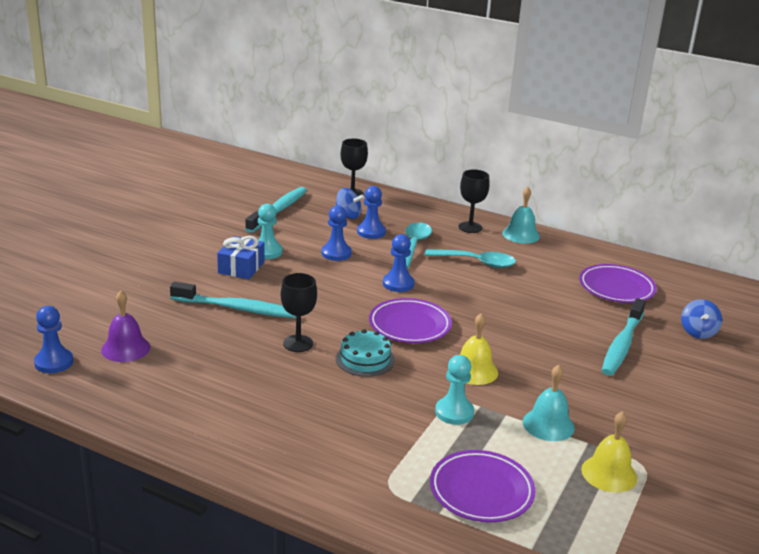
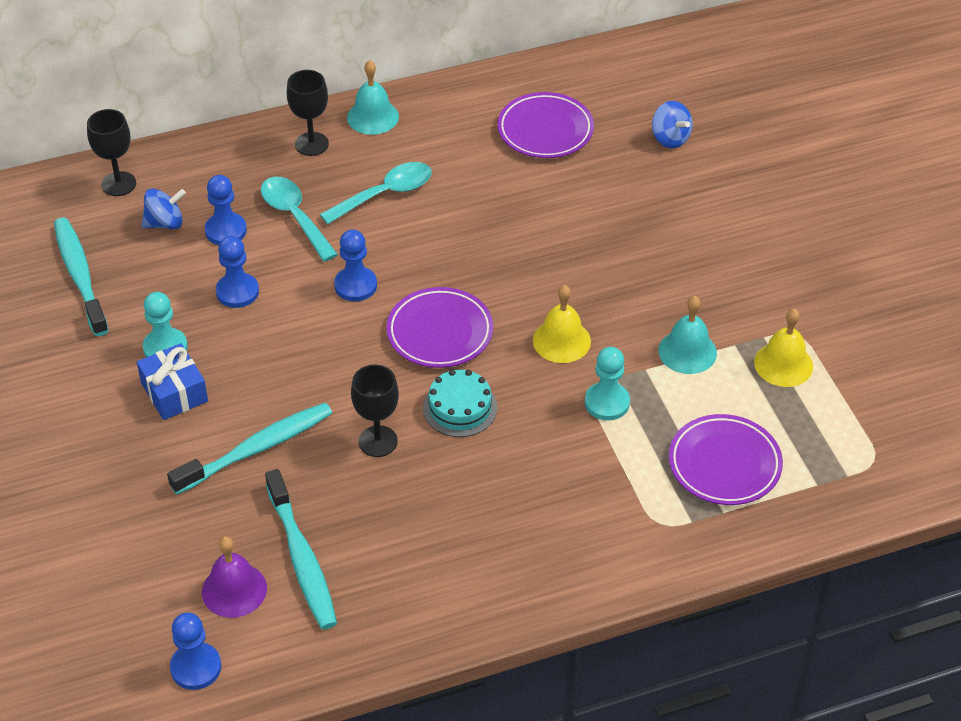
camera: 45 degrees left, 20 degrees up
(622, 344) = (632, 205): turquoise toothbrush -> turquoise toothbrush (301, 558)

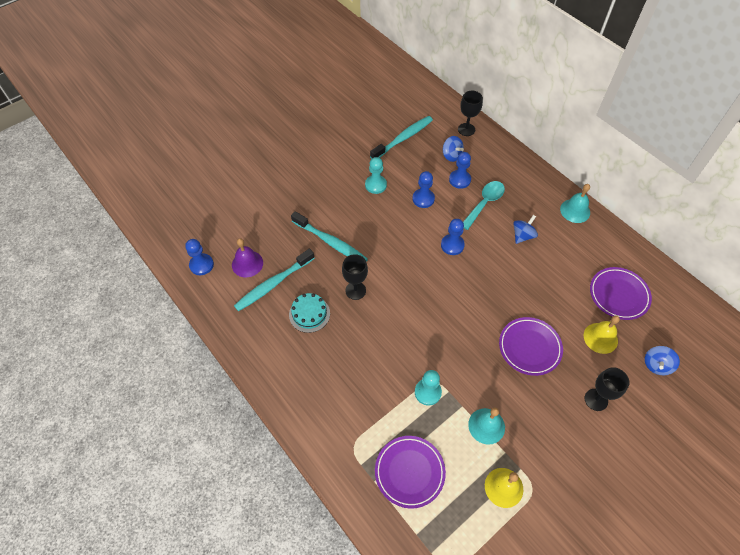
camera: 70 degrees right, 10 degrees up
(174, 392) = (351, 198): blue gift -> none
(311, 144) = (538, 192): black goblet -> black goblet (596, 399)
(385, 194) = (522, 236): turquoise spoon -> blue spinning top
(440, 332) = (439, 293): purple plate -> purple plate (529, 347)
(460, 408) = (392, 320): turquoise cake -> turquoise cake (309, 314)
(561, 341) = (462, 354): yellow bell -> yellow bell (600, 338)

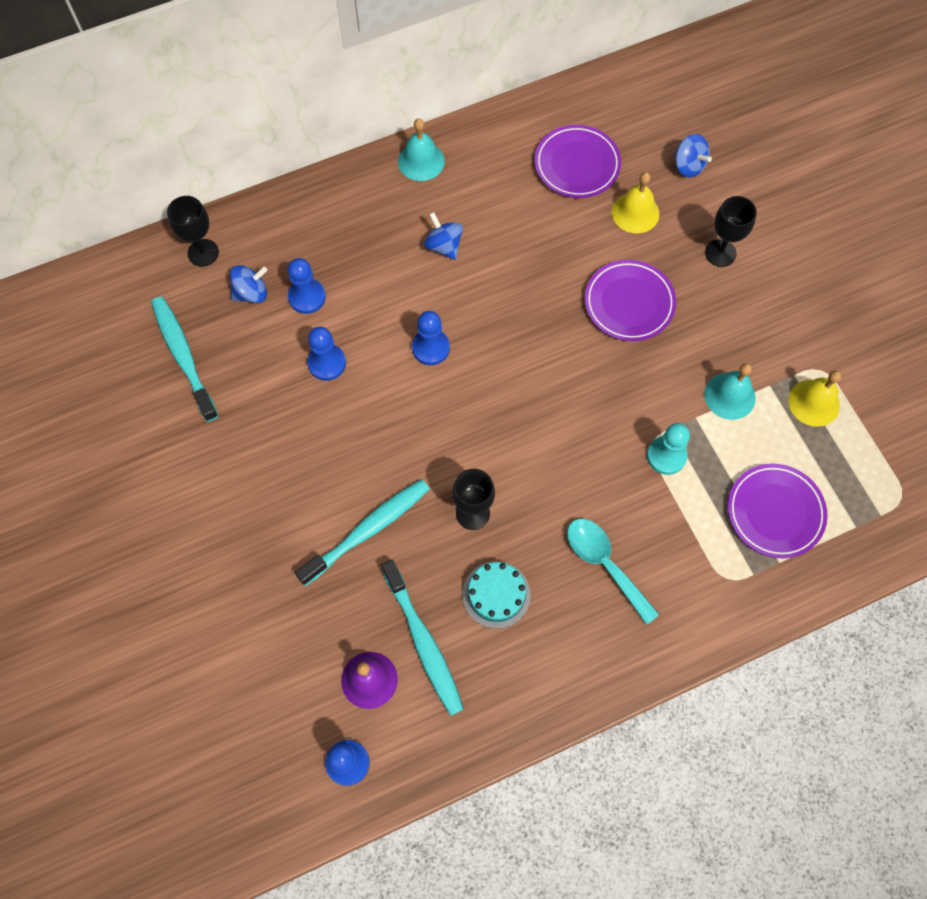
camera: 75 degrees left, 10 degrees up
(375, 185) = (271, 429): turquoise pawn -> none
(484, 203) = (366, 277): turquoise spoon -> turquoise spoon (605, 564)

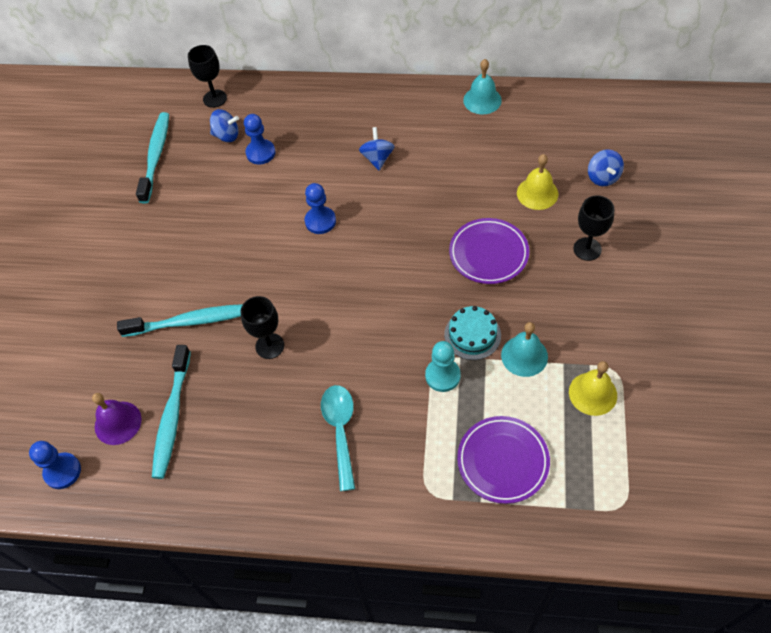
camera: 35 degrees right, 10 degrees down
(327, 363) = (243, 200): blue pawn -> none
(421, 161) = (401, 98): turquoise bell -> turquoise bell (482, 100)
(496, 594) = (246, 411): turquoise cake -> turquoise cake (472, 335)
(577, 165) = (514, 143): purple plate -> none

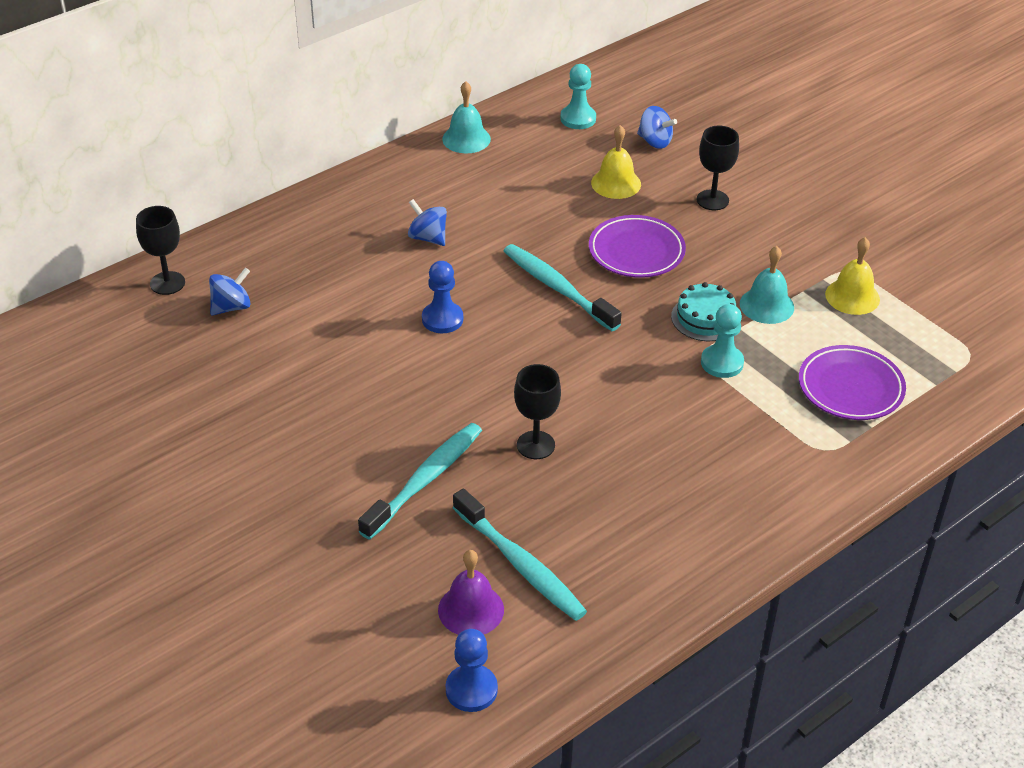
camera: 50 degrees left, 15 degrees down
(155, 157) = (171, 371): turquoise toothbrush -> turquoise toothbrush (558, 288)
(260, 153) = (294, 300): blue pawn -> none
(340, 430) = (692, 461): turquoise spoon -> none
(571, 127) = (578, 119): none -> turquoise pawn

